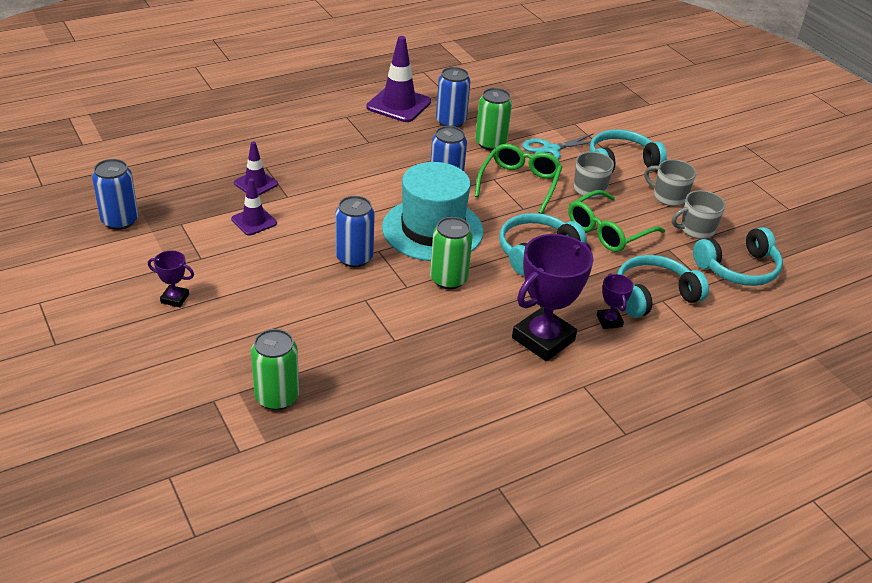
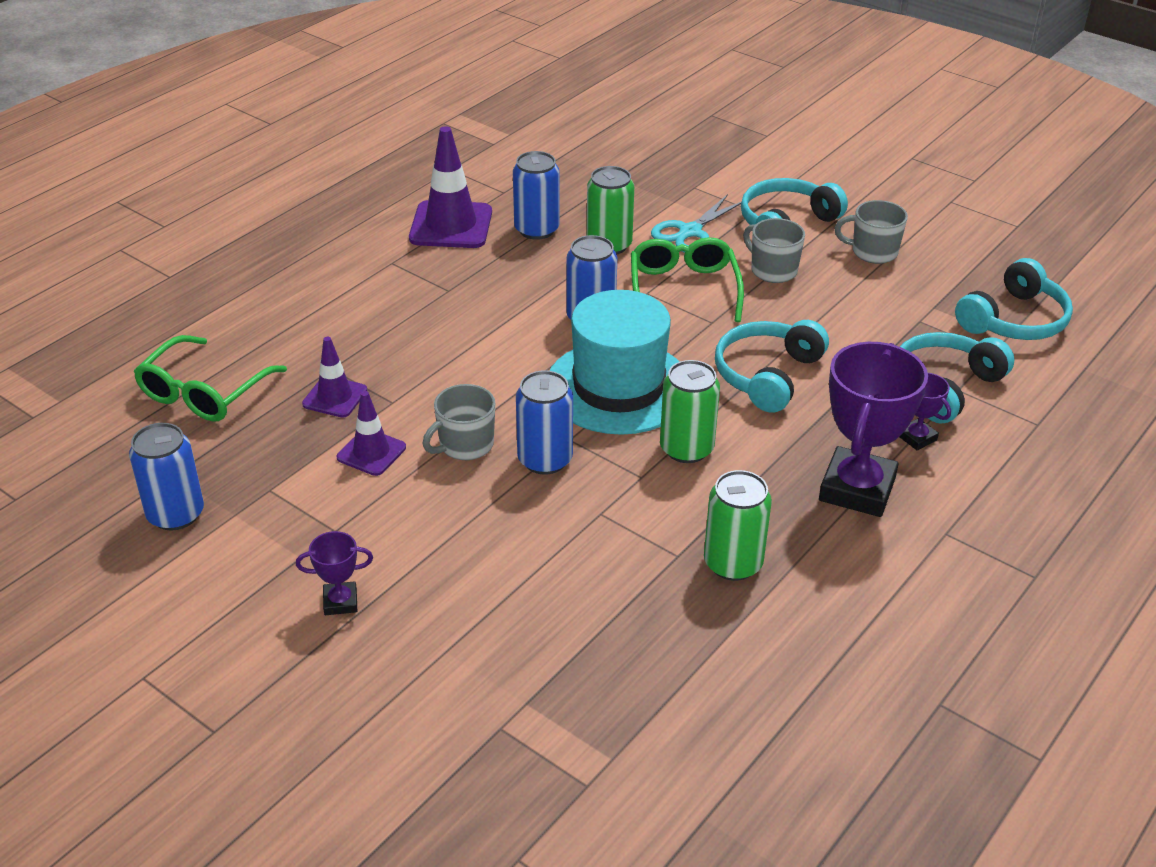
camera: 20 degrees left, 0 degrees up
(277, 397) = (582, 690): green can -> green can (733, 563)
(608, 231) = (834, 319): green glasses -> green glasses (204, 392)
(696, 229) = (933, 285): grey mug -> grey mug (465, 445)

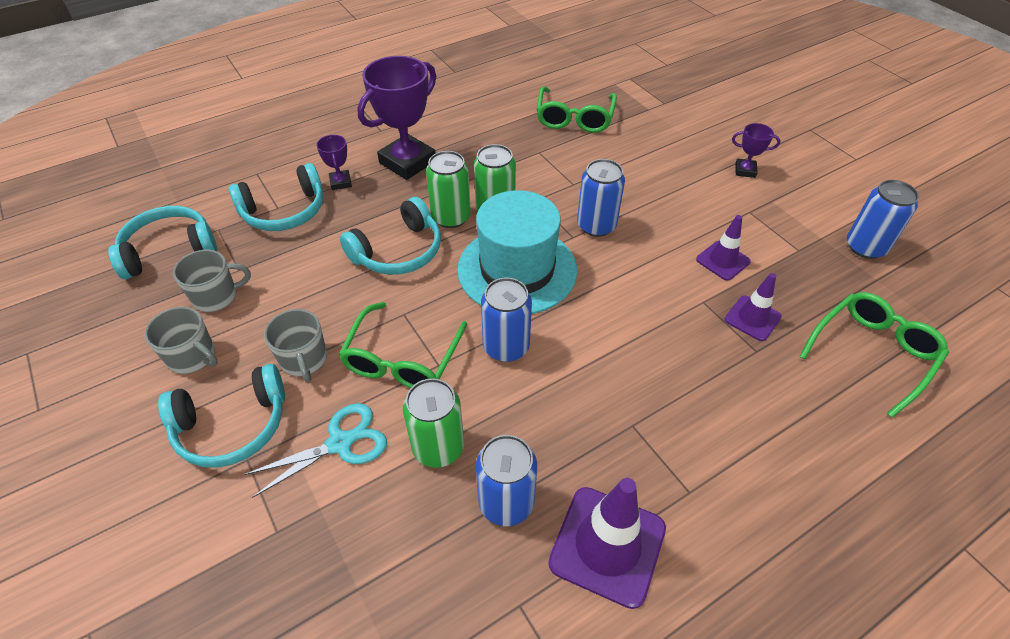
camera: 160 degrees left, 10 degrees up
(465, 445) = (651, 250): grey mug -> grey mug (216, 296)
(652, 641) = (574, 118): none -> green glasses
(733, 563) = (510, 141): green can -> green can (451, 217)

